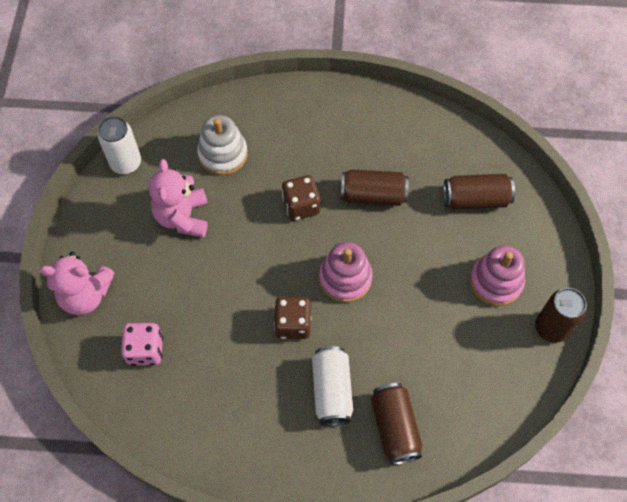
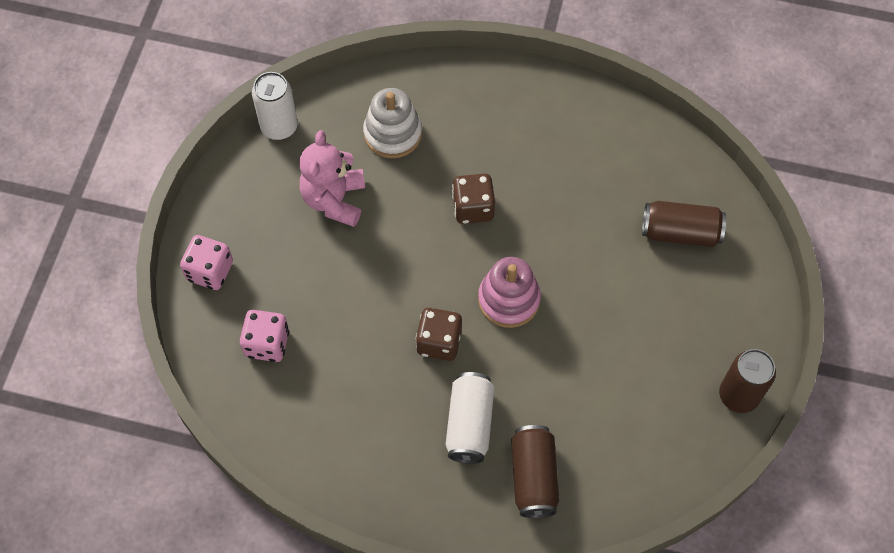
camera: 10 degrees right, 0 degrees up
(85, 295) = (210, 271): pink teddy bear -> pink dice
(373, 195) = (559, 209): brown can -> none
(496, 281) = (684, 332): pink stacking toy -> none

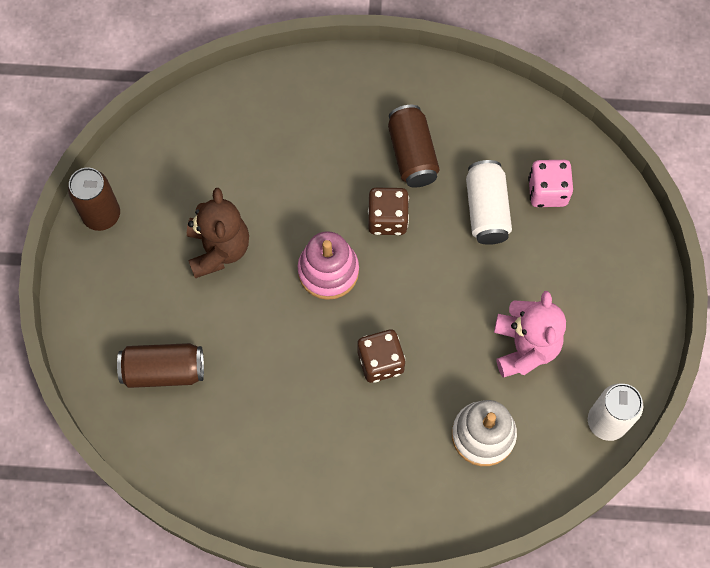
camera: 170 degrees right, 5 degrees up
(210, 271) = (624, 251): pink dice -> none
(469, 424) = (345, 151): white can -> white can (486, 210)
(533, 477) = (281, 116): brown can -> brown can (412, 154)
(617, 339) = (218, 249): none -> brown teddy bear

